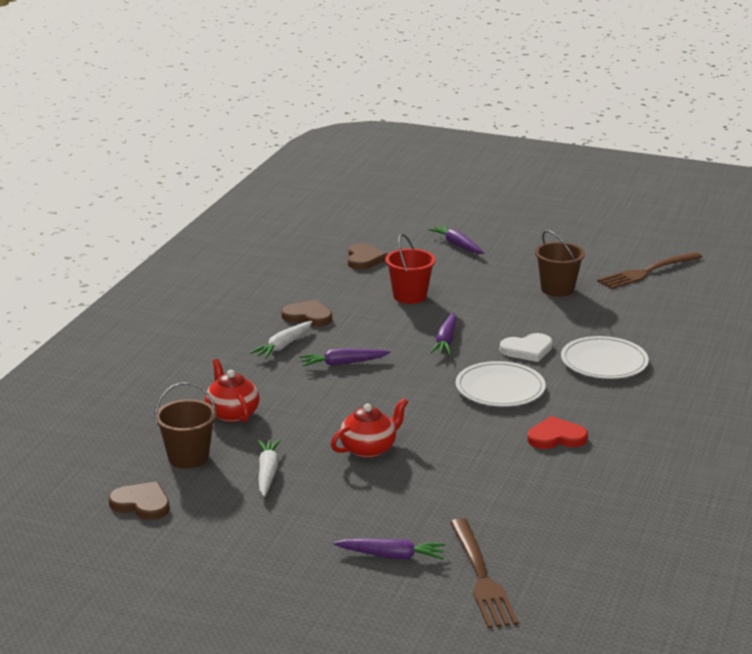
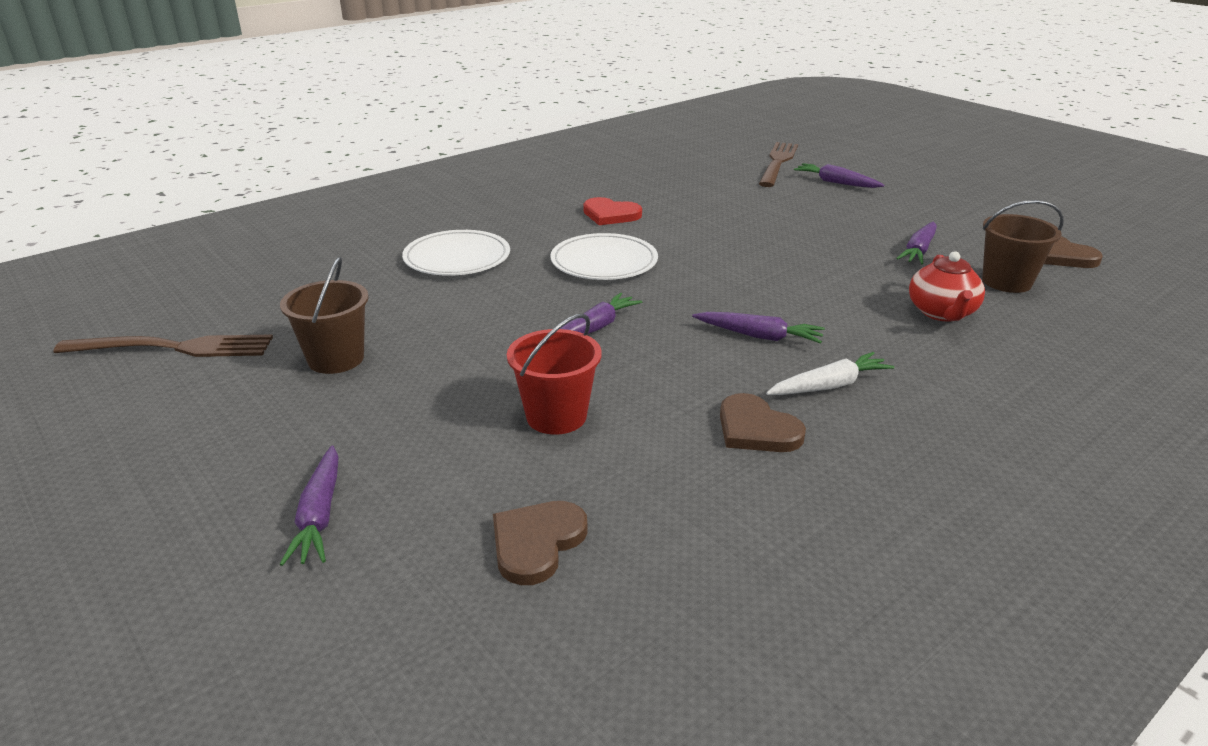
camera: 150 degrees left, 5 degrees up
(267, 473) = (918, 250): white carrot -> purple carrot
(369, 449) = (799, 245): red teapot -> none
(527, 350) = (514, 291): white heart -> none

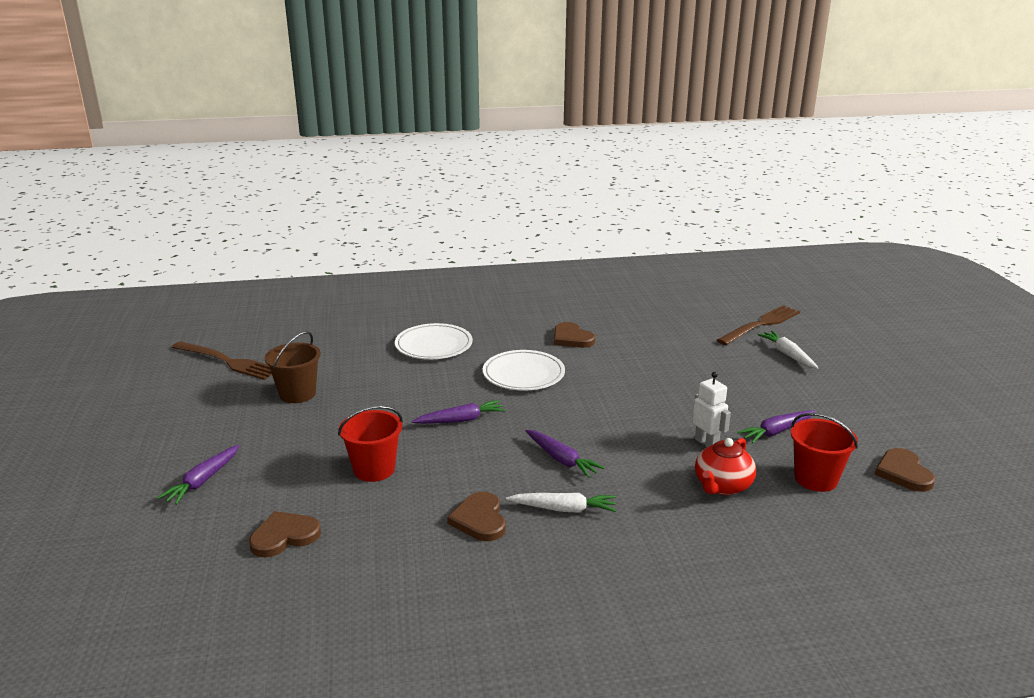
camera: 30 degrees right, 5 degrees down
(610, 214) = (571, 338): red heart -> brown heart
(836, 183) = (787, 355): purple carrot -> white carrot
(874, 278) = (706, 443): none -> white robot
(1006, 282) = (815, 479): brown bucket -> red bucket

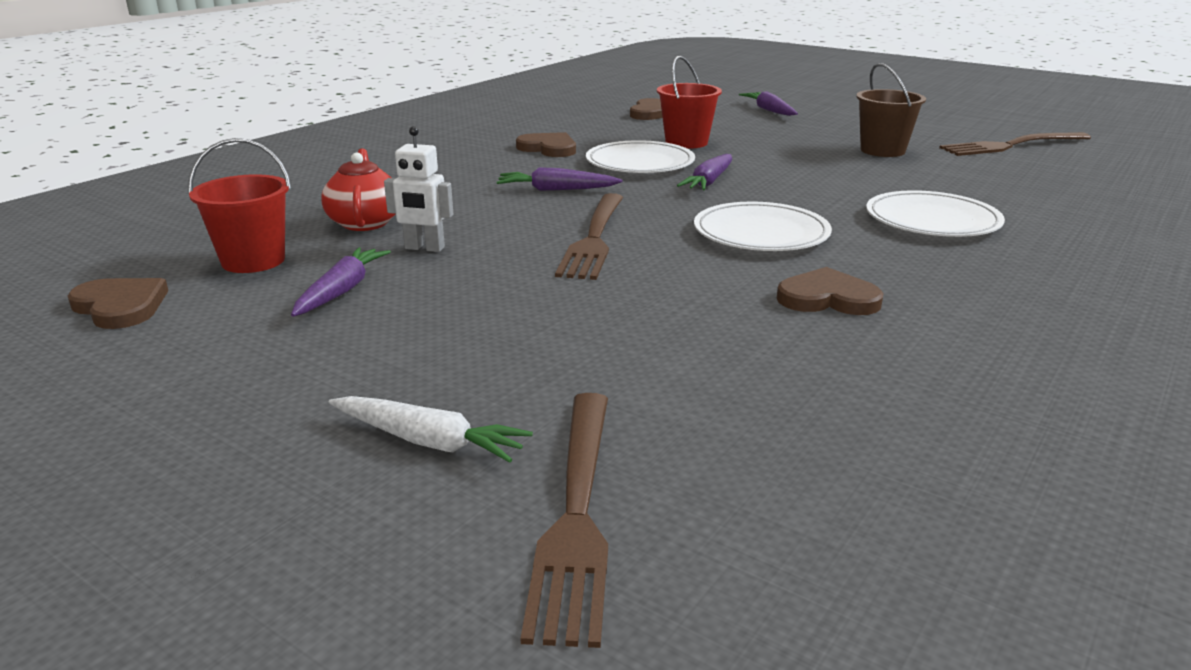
camera: 135 degrees right, 0 degrees up
(457, 461) = (640, 163): none -> white plate
(563, 509) = (495, 169): white carrot -> none
(608, 408) = (594, 239): none -> brown fork

